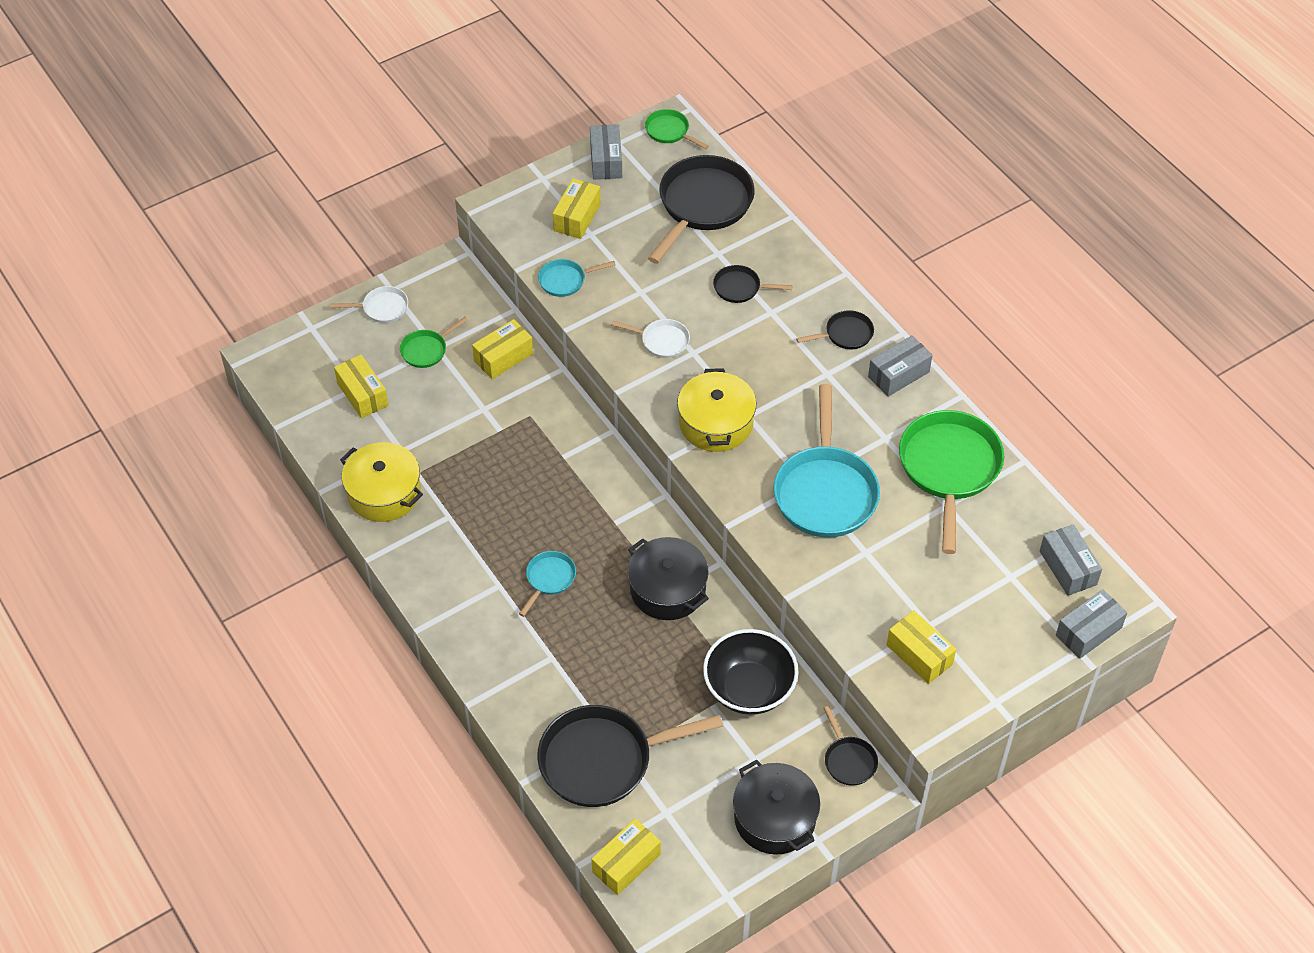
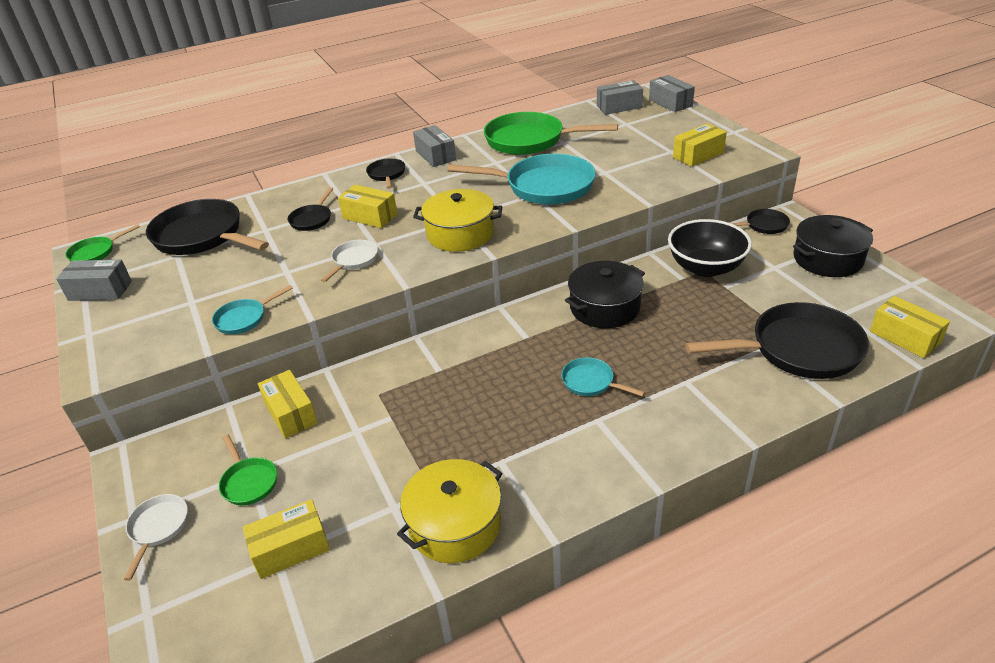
camera: 80 degrees left, 15 degrees down
(565, 280) = (244, 319): turquoise pan -> turquoise pan turned 60 degrees clockwise
(577, 217) = (162, 310): yellow box -> yellow box (370, 216)
(603, 760) = (798, 349): black pan -> black pan turned 90 degrees counterclockwise

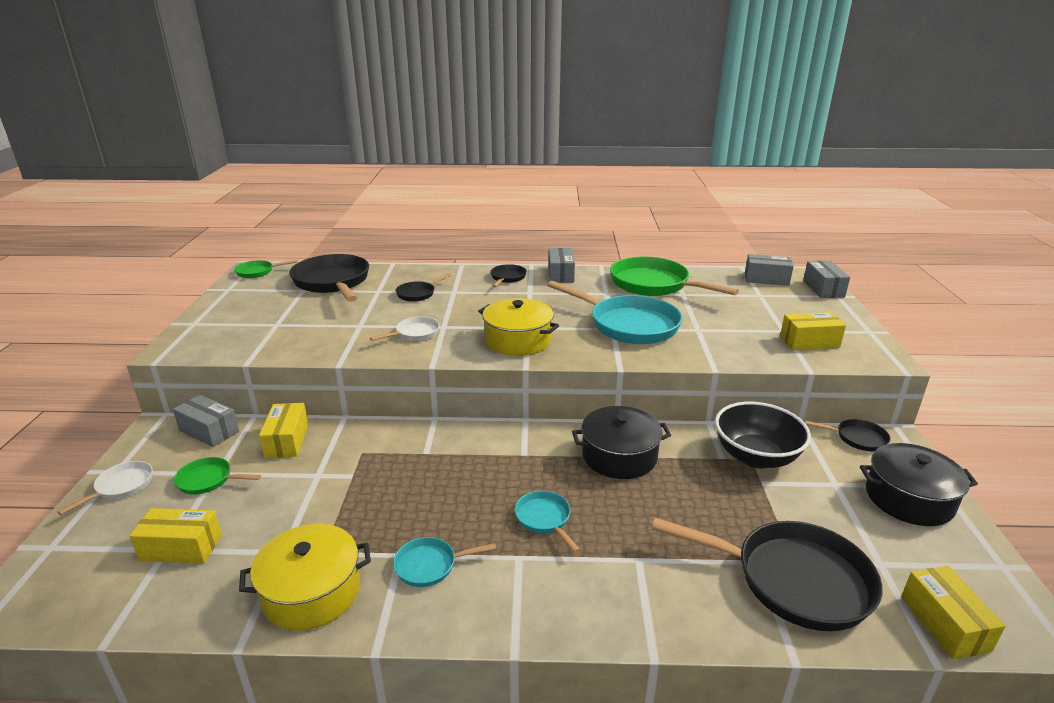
camera: 25 degrees right, 10 degrees down
(100, 291) = (232, 297): grey box -> grey box (209, 431)
(244, 319) = (295, 349): turquoise pan -> turquoise pan (430, 565)
(249, 482) = (208, 480): green pan -> green pan turned 105 degrees clockwise
(370, 216) = (462, 305): yellow box -> none

